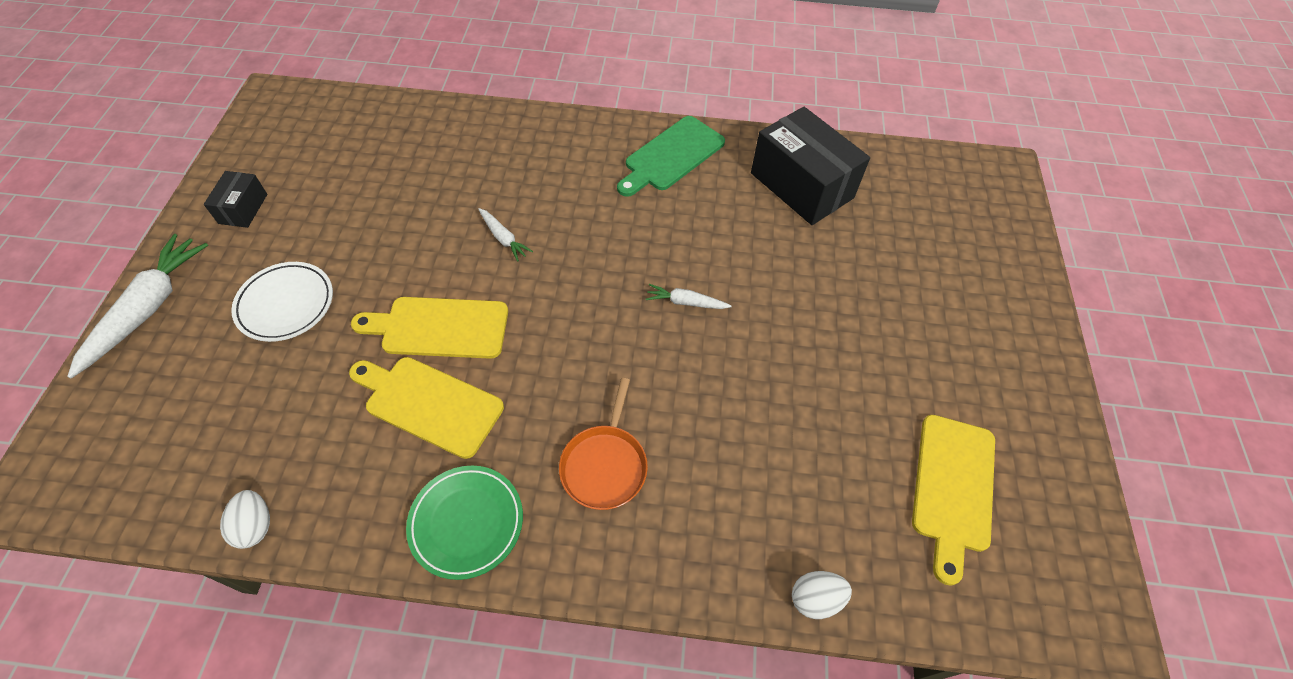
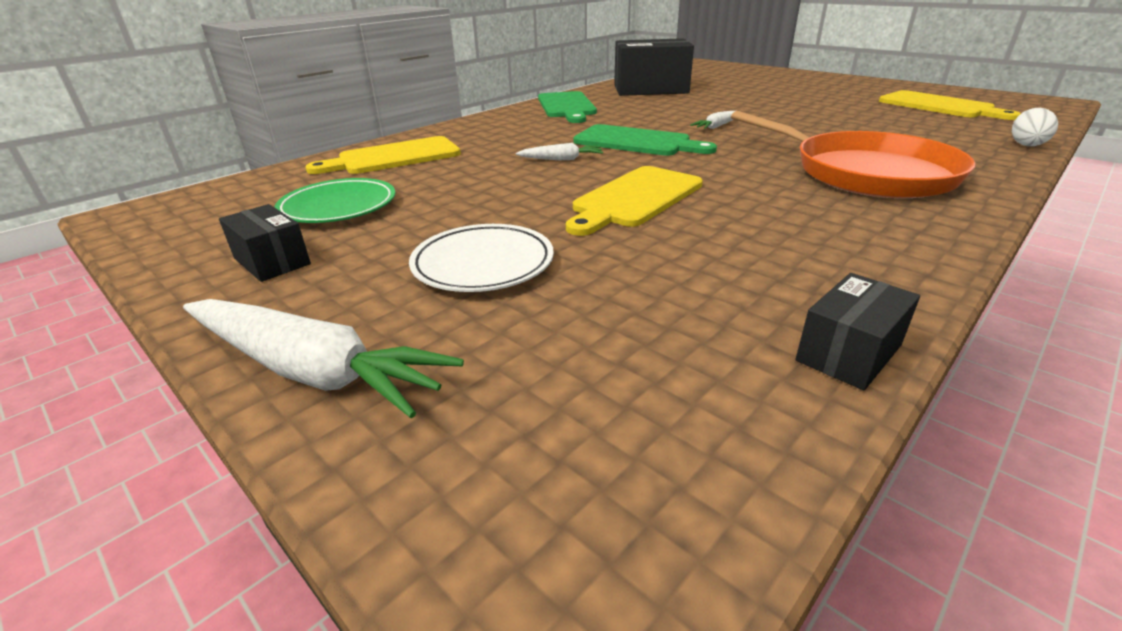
camera: 50 degrees left, 25 degrees down
(148, 309) = (313, 370): white carrot -> white carrot turned 150 degrees clockwise
(255, 526) = (848, 353): white egg -> black box
(429, 404) = (732, 219): yellow cutting board -> yellow cutting board (393, 157)
(466, 523) = (905, 231): green plate -> green plate (338, 207)
(587, 264) = (637, 142): none -> green cutting board
(605, 465) = (865, 172): orange pan -> orange pan, size x1.78

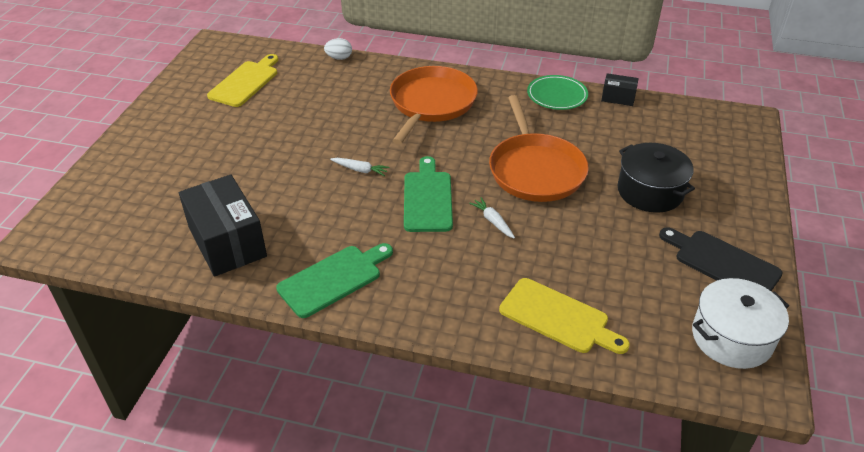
camera: 120 degrees left, 10 degrees up
(200, 220) = (731, 337): none -> white pot
(272, 261) = (722, 263): black box -> black cutting board
(313, 370) = (750, 197): white carrot -> none
(338, 207) = (654, 284): green plate -> green plate (557, 95)
(483, 264) = (650, 191): white plate -> black pot
(634, 198) = (535, 170): yellow cutting board -> orange pan

